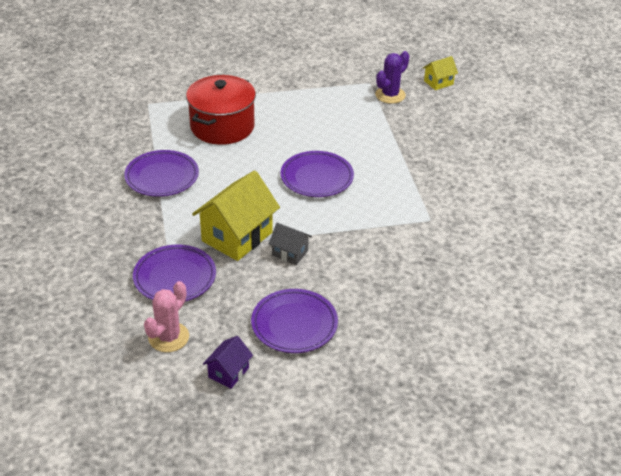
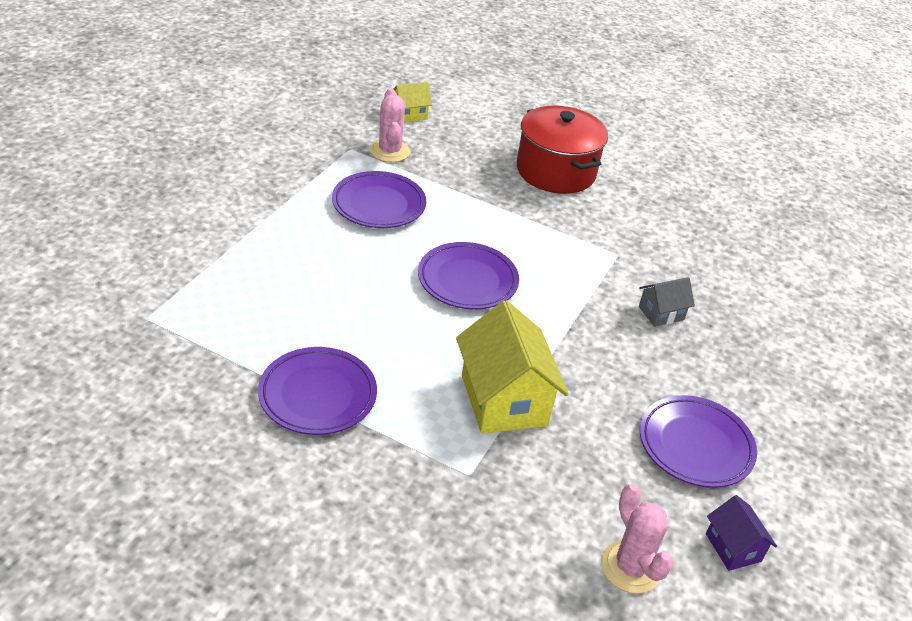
camera: 55 degrees left, 0 degrees up
(175, 278) = (526, 497): purple plate -> purple plate (378, 205)
(222, 126) = (283, 289): red pot -> red pot (556, 171)
(290, 253) = (574, 377): grey house -> grey house (661, 313)
(390, 95) = (389, 151): purple cactus -> pink cactus
(438, 82) = (409, 114): yellow house -> yellow house turned 60 degrees clockwise

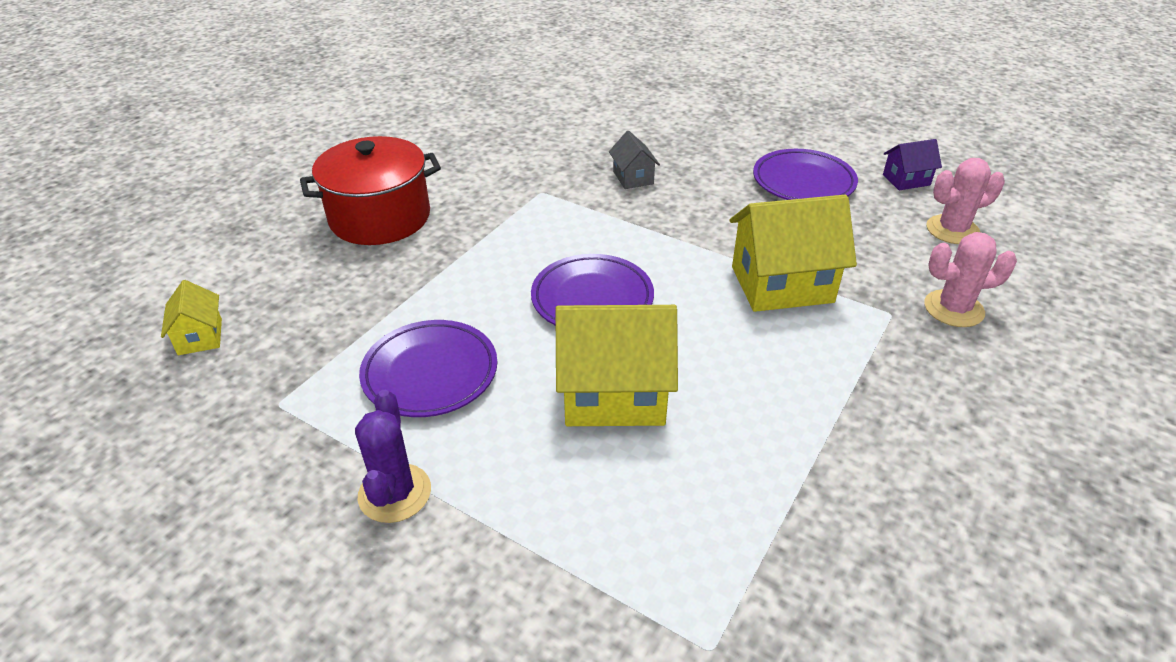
camera: 80 degrees left, 0 degrees up
(276, 197) = (395, 493): none -> purple cactus
(318, 395) = (819, 431): purple plate -> none
(358, 288) = (614, 395): none -> yellow house
(389, 151) = (296, 360): pink cactus -> pink cactus (953, 309)

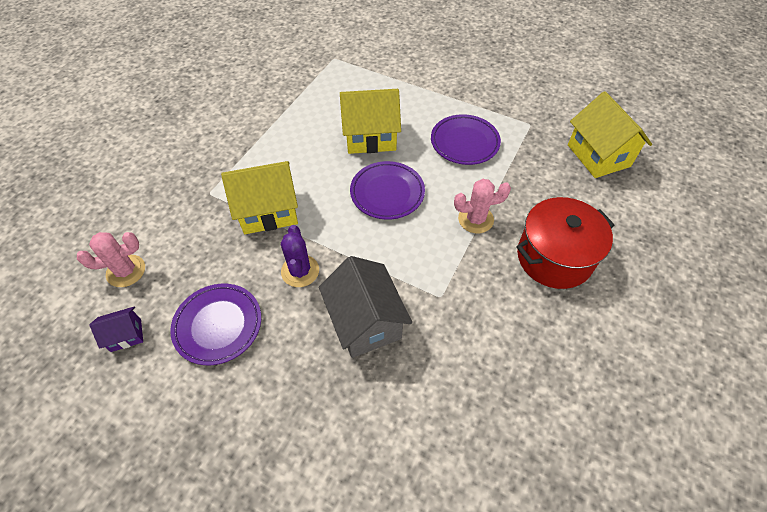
camera: 175 degrees right, 15 degrees up
(200, 337) = (598, 155): yellow house -> yellow house, size x1.98
(395, 493) = (457, 93): purple cactus -> purple cactus (300, 271)
(633, 178) = (365, 322): grey house -> grey house, size x1.98
(953, 309) = (169, 199): pink cactus -> pink cactus (475, 219)

